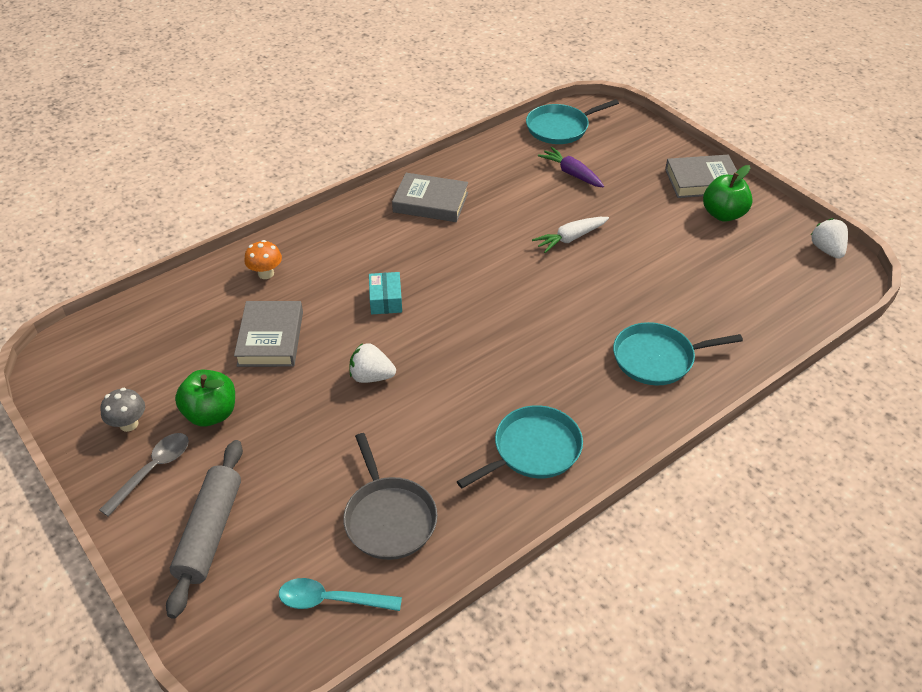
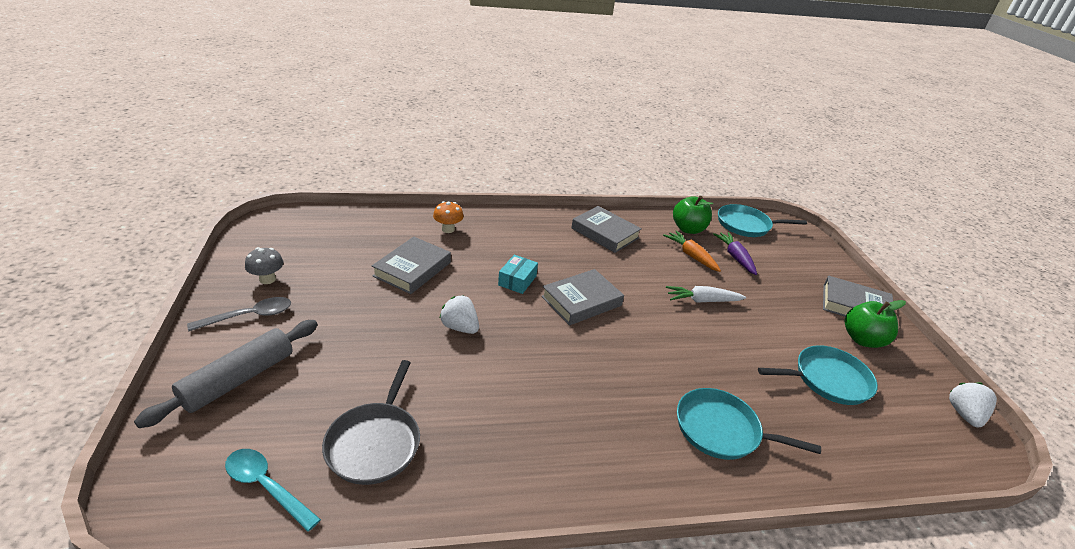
camera: 25 degrees right, 10 degrees down
(211, 414) = (325, 298): green apple -> green apple (688, 229)
(463, 293) = (581, 301): none -> grey book
(530, 191) = (691, 256): none -> orange carrot
(533, 450) = (545, 451): turquoise pan -> turquoise pan (827, 379)

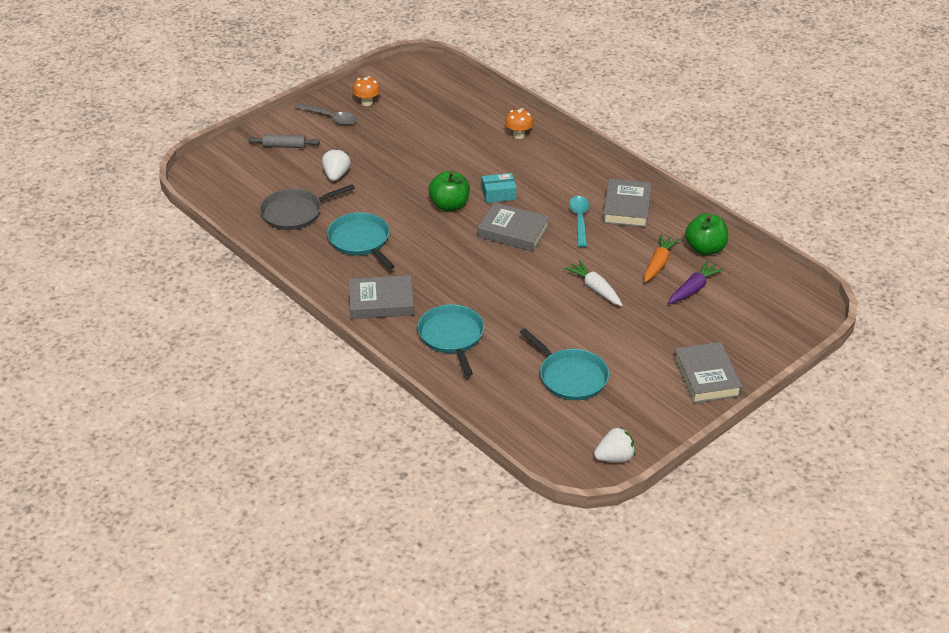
camera: 60 degrees right, 5 degrees up
(238, 379) = (284, 146): grey rolling pin -> grey rolling pin, size x0.58
(266, 486) = (236, 196): turquoise spoon -> turquoise spoon (579, 220)
(267, 279) = (367, 102): grey mushroom -> orange mushroom
(412, 269) = (450, 146): grey book -> grey book (381, 302)
(460, 327) = (417, 194): white strawberry -> white strawberry (336, 175)
(746, 225) = (769, 281): turquoise pan -> turquoise pan (360, 241)
(862, 339) = (655, 388): green apple -> green apple (449, 205)

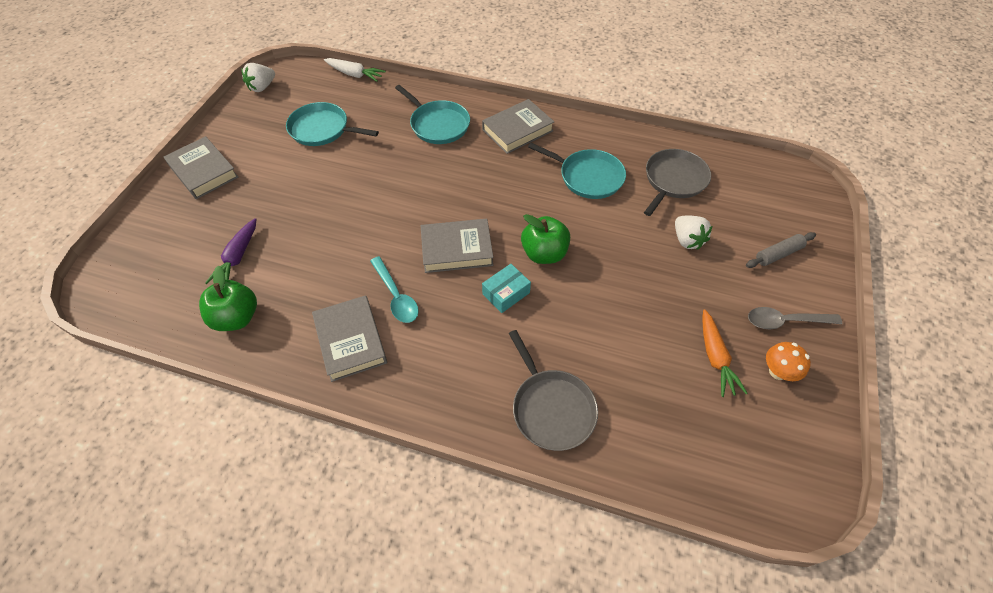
camera: 150 degrees right, 15 degrees up
(518, 135) = (551, 408): orange mushroom -> grey pan
(595, 289) = (338, 217): white carrot -> white carrot (354, 74)
(658, 264) = (284, 273): orange carrot -> orange carrot (715, 357)

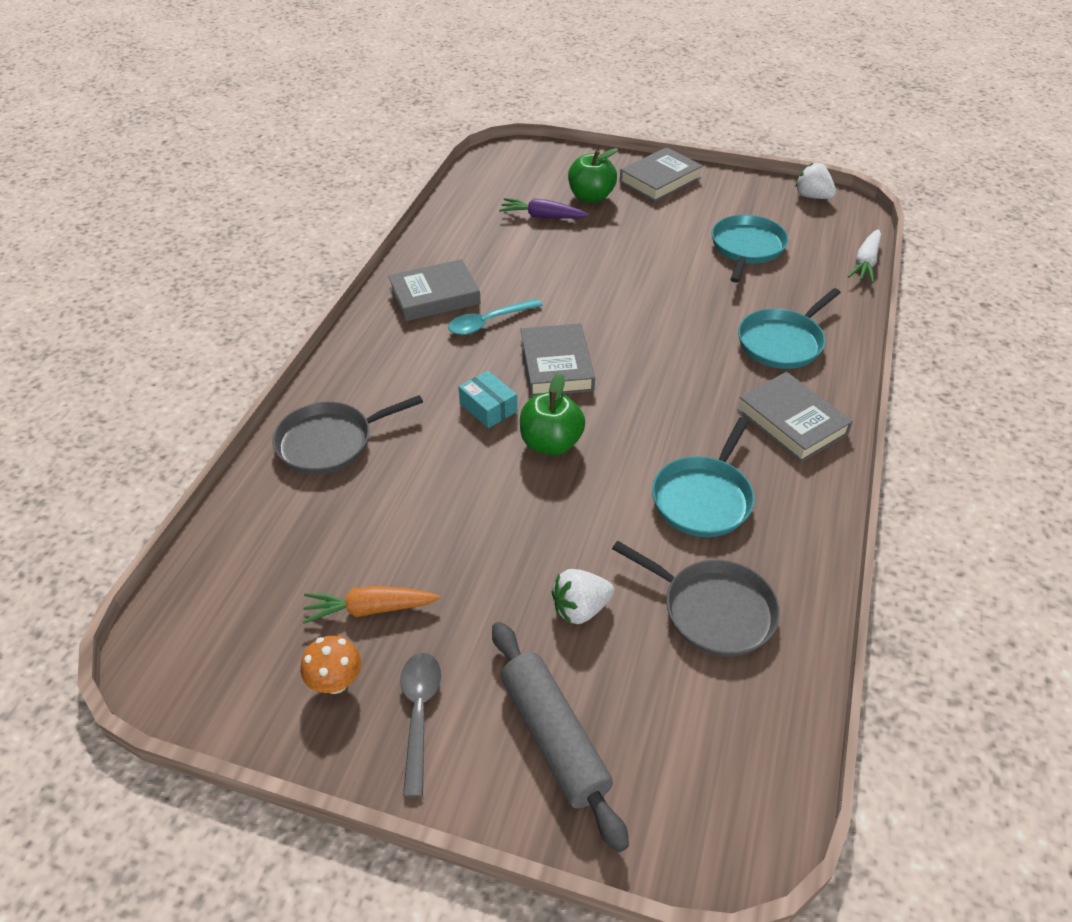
camera: 90 degrees right, 10 degrees down
(237, 318) = (469, 226): green apple -> green apple (591, 197)
(778, 254) = (554, 738): grey rolling pin -> grey rolling pin, size x1.73

